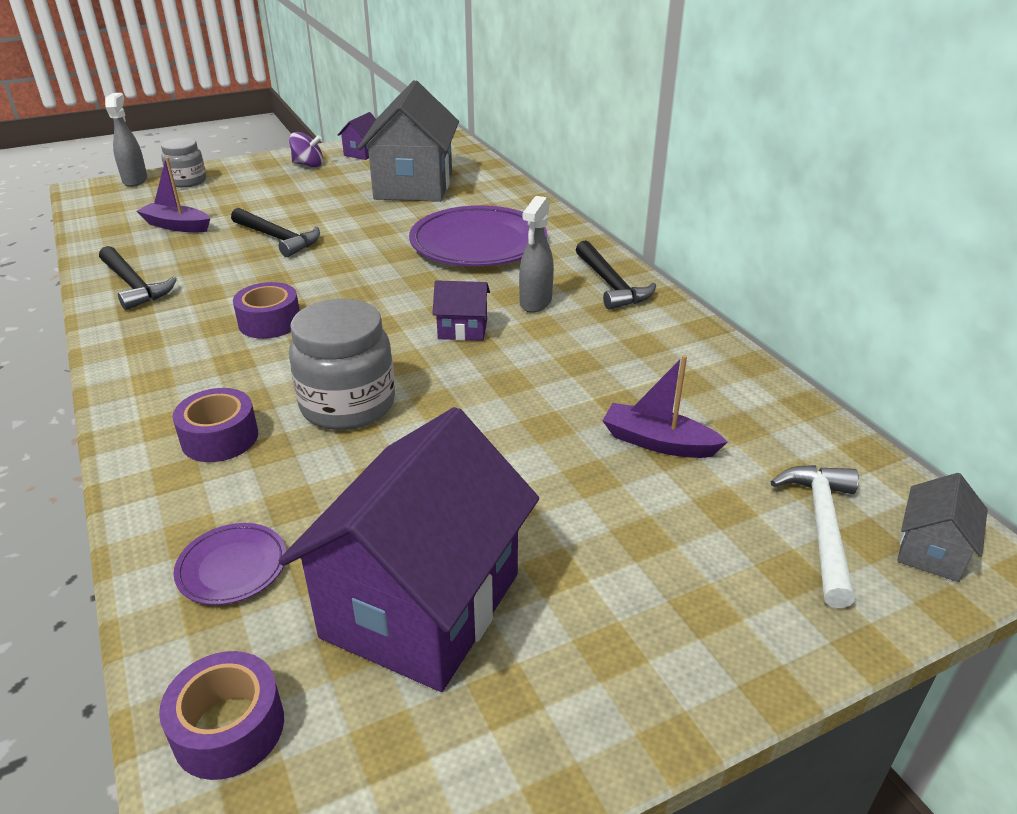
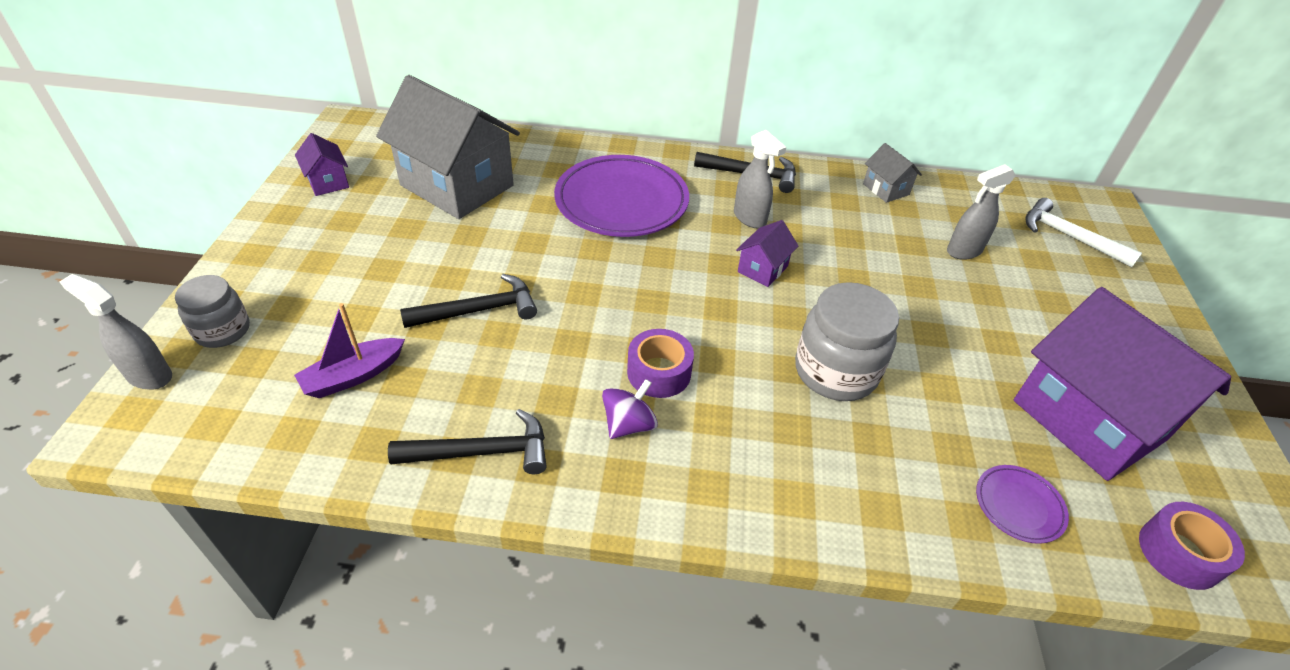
camera: 60 degrees left, 10 degrees up
(220, 438) = (840, 464): purple tape -> none
(308, 165) = (307, 227): purple spinning top -> purple spinning top (629, 424)
(658, 442) = (963, 251): purple boat -> grey spray bottle
(931, 551) = (1098, 215): grey house -> grey house (885, 189)

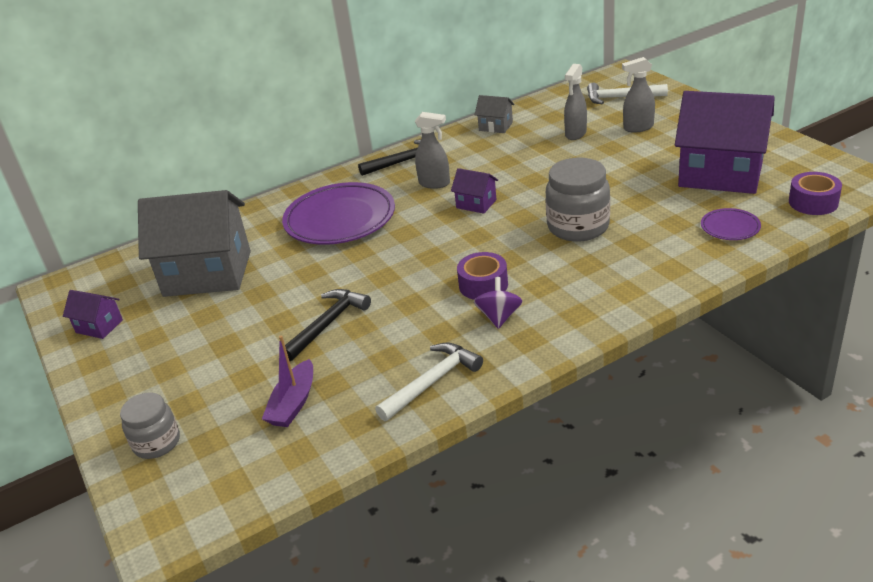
camera: 30 degrees left, 10 degrees down
(149, 376) = (140, 496): grey spray bottle -> grey spray bottle (638, 128)
(481, 452) = (432, 382): black hammer -> white hammer
(762, 269) = (476, 204): purple house -> purple house turned 60 degrees counterclockwise

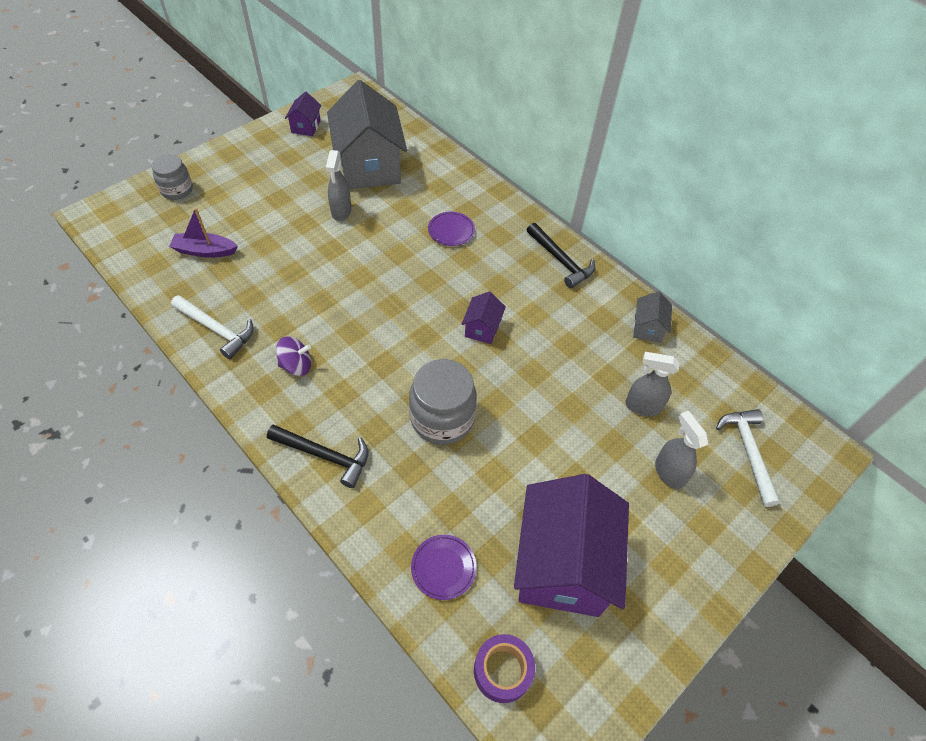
camera: 70 degrees right, 20 degrees up
(327, 324) = (296, 252): black hammer -> black hammer (324, 455)
(340, 219) = (451, 231): purple plate -> purple plate, size x0.46
(434, 183) = (518, 290): grey spray bottle -> grey spray bottle (341, 212)
(483, 285) = (344, 349): purple tape -> none

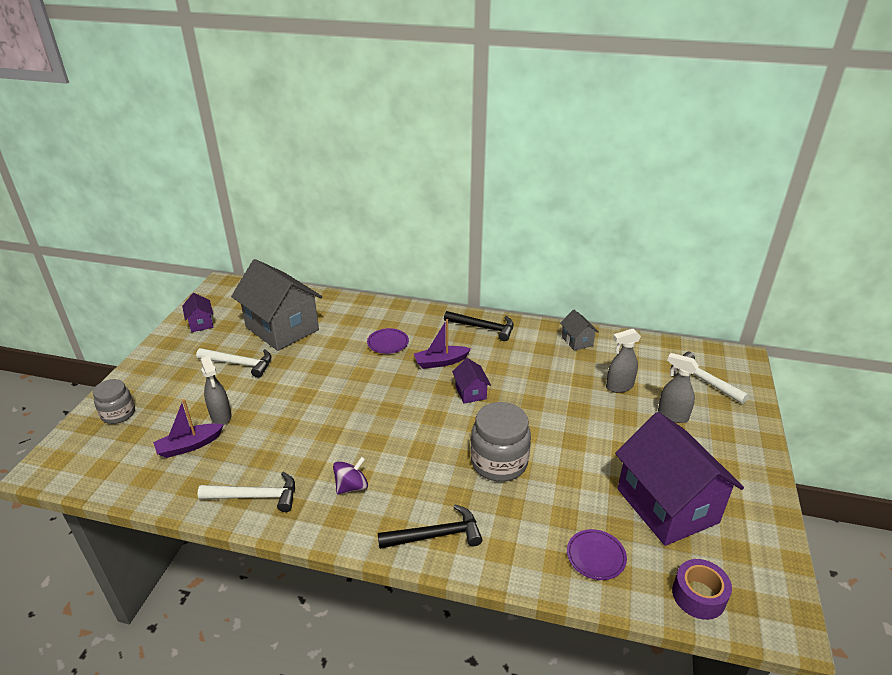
camera: 30 degrees left, 20 degrees down
(304, 187) = (239, 364): none -> white hammer
(341, 212) = (288, 367): grey spray bottle -> grey spray bottle (221, 416)
(483, 279) = (441, 362): none -> purple boat

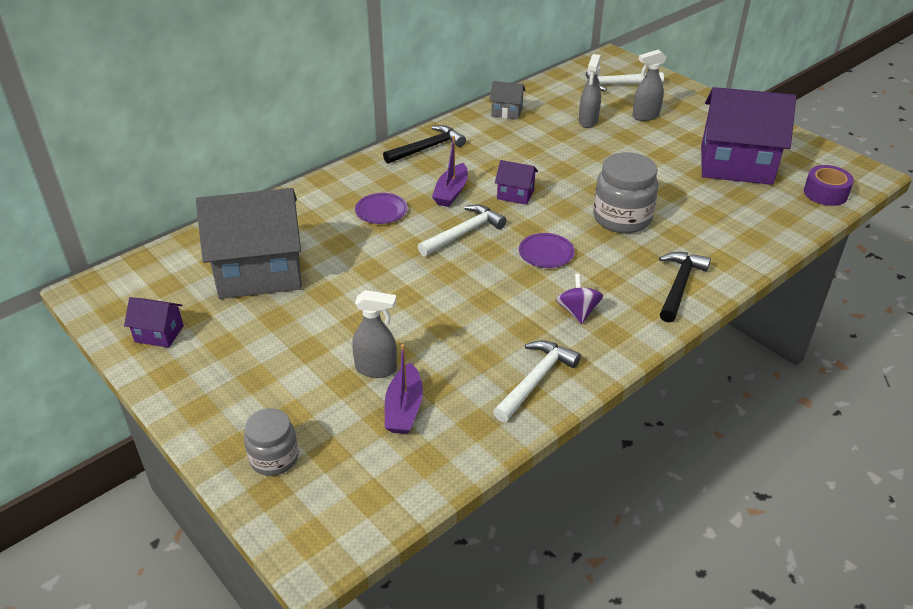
camera: 55 degrees left, 5 degrees up
(239, 364) = (290, 326): white hammer -> white hammer (463, 233)
(596, 556) = (761, 218): purple plate -> purple plate (546, 253)

